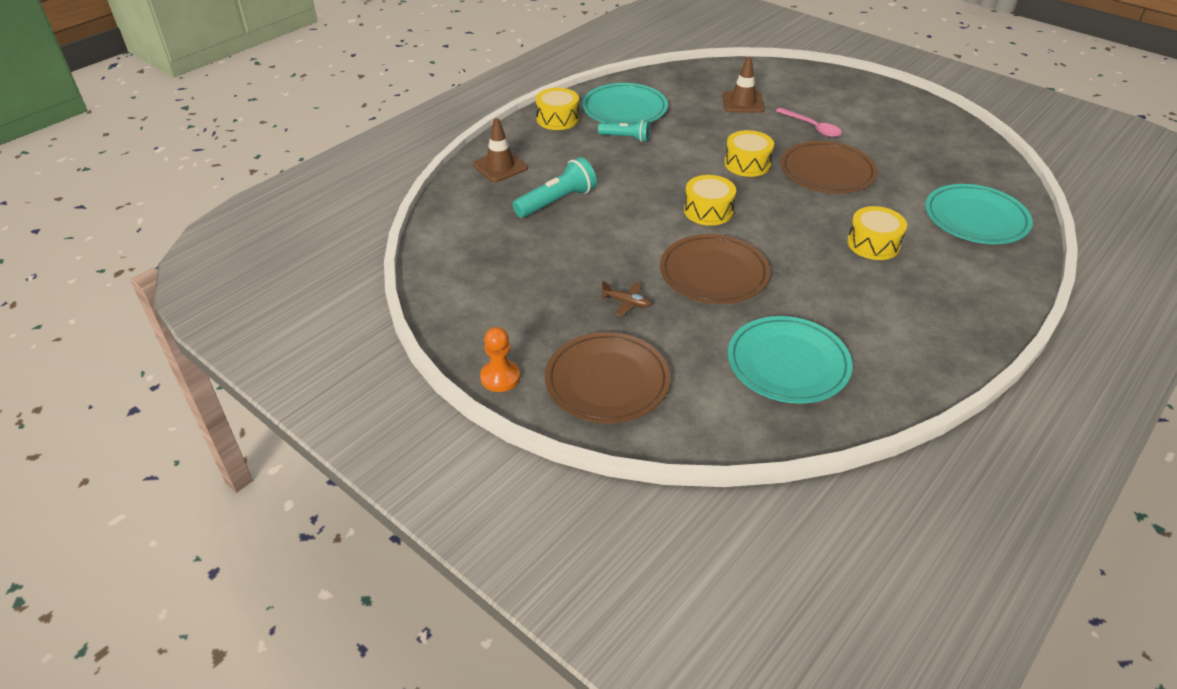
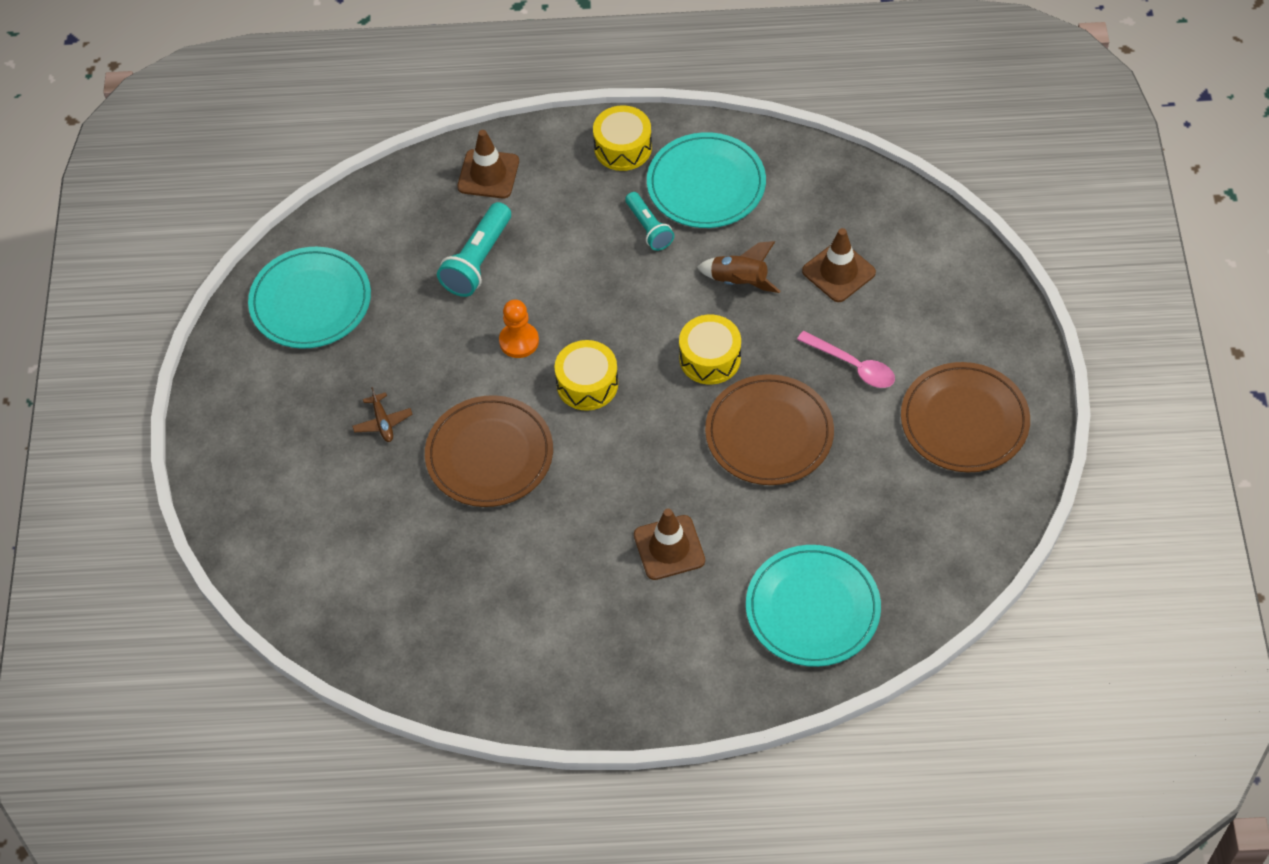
camera: 50 degrees right, 15 degrees up
(500, 377) = (209, 410): orange pawn -> orange pawn (519, 341)
(557, 201) = (478, 261): turquoise flashlight -> turquoise flashlight turned 105 degrees clockwise
(607, 381) = (272, 481): brown plate -> brown plate (964, 421)
(706, 131) = (739, 282): none -> brown rocket
(788, 363) = (414, 588): turquoise plate -> turquoise plate (310, 301)
(812, 127) = (852, 365): pink spoon -> pink spoon turned 60 degrees counterclockwise
(873, 244) = (669, 548): yellow drum -> brown traffic cone

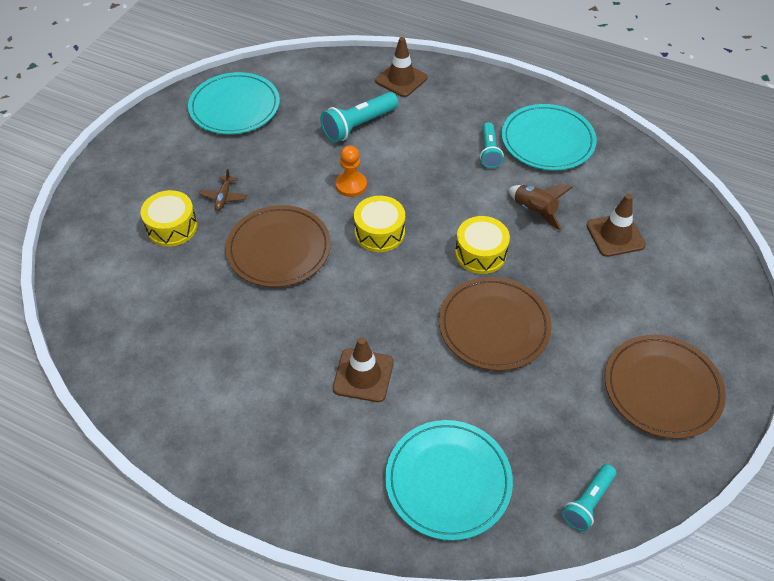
camera: 25 degrees right, 5 degrees down
(623, 148) = (502, 97): yellow drum -> yellow drum (172, 227)
(852, 365) = (589, 305): pink spoon -> none
(949, 564) = (588, 502): none -> turquoise flashlight

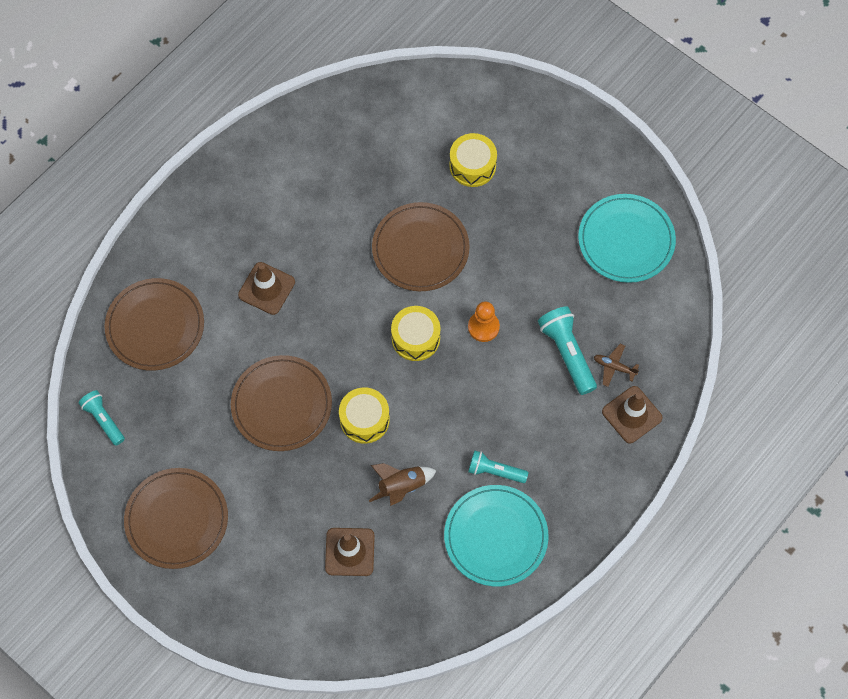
camera: 105 degrees right, 15 degrees up
(224, 197) = (498, 213): brown plane -> brown plane (614, 367)
(448, 481) = (155, 326): turquoise plate -> brown plate

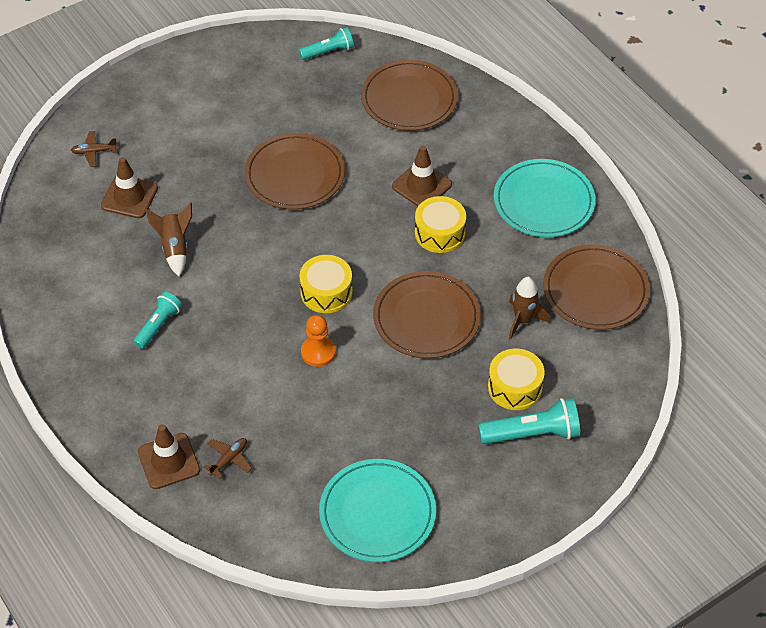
camera: 105 degrees right, 15 degrees down
(177, 519) = (214, 85): brown plate -> brown plate (595, 290)
(299, 609) = (94, 152): none -> brown plane
(364, 419) = (255, 234): yellow drum -> yellow drum (439, 233)
(401, 173) = (523, 321): none -> brown rocket
(496, 537) = (92, 310): turquoise plate -> turquoise plate (543, 202)
(567, 353) = (261, 419): turquoise flashlight -> turquoise flashlight (532, 433)

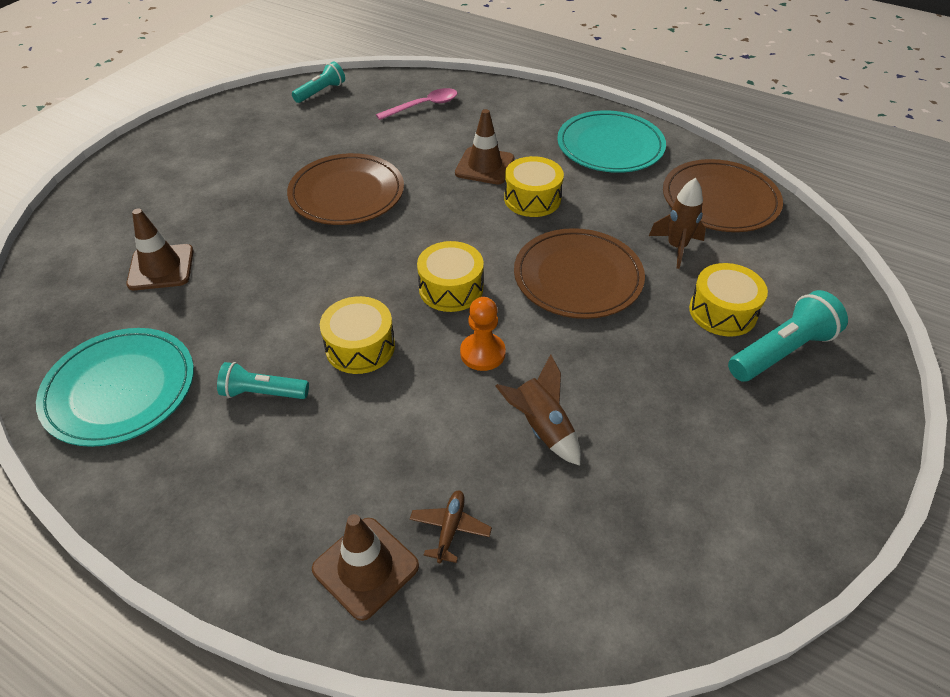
camera: 25 degrees left, 5 degrees down
(94, 152) = (97, 237): brown plane -> none
(158, 325) = (263, 393): turquoise flashlight -> turquoise flashlight turned 90 degrees counterclockwise
(175, 248) = (243, 301): brown rocket -> brown rocket (541, 427)
(237, 315) = (360, 347): none -> yellow drum
(377, 513) = (689, 519): turquoise plate -> turquoise plate (120, 389)
(409, 99) = (423, 106): brown plate -> pink spoon

